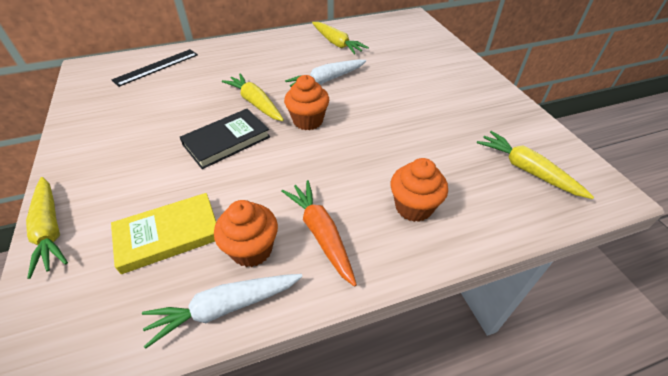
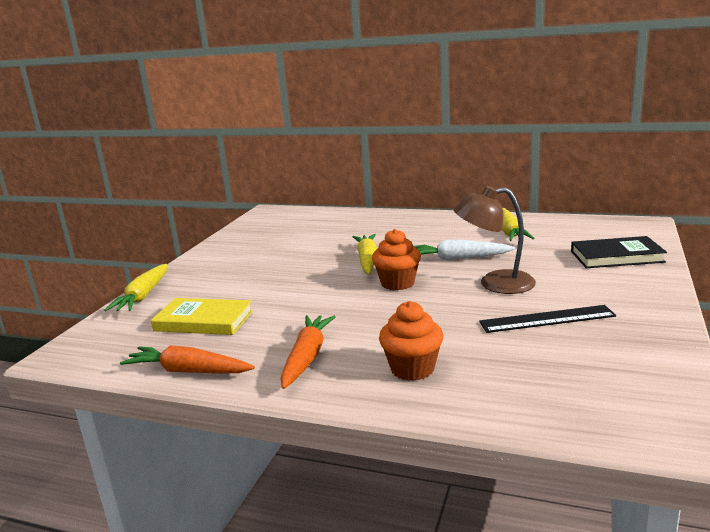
camera: 40 degrees right, 25 degrees down
(156, 67) = (318, 220): black ruler -> black ruler (547, 319)
(225, 308) = (188, 371): white carrot -> orange carrot
(226, 141) = (311, 279): black book -> black book (616, 256)
(252, 249) = (245, 348): orange cupcake -> none
(379, 98) = (495, 283): none -> brown lamp
(527, 170) = (589, 384): yellow carrot -> none

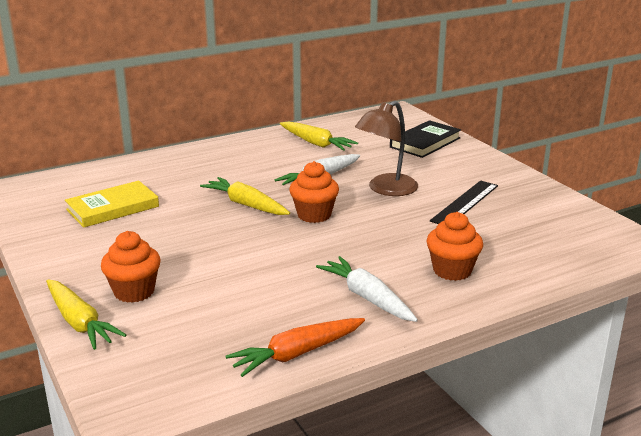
camera: 50 degrees left, 5 degrees up
(198, 290) = (134, 292): none -> orange cupcake
(203, 321) = (211, 313): yellow book -> yellow book (113, 208)
(307, 357) = (367, 298): orange carrot -> white carrot

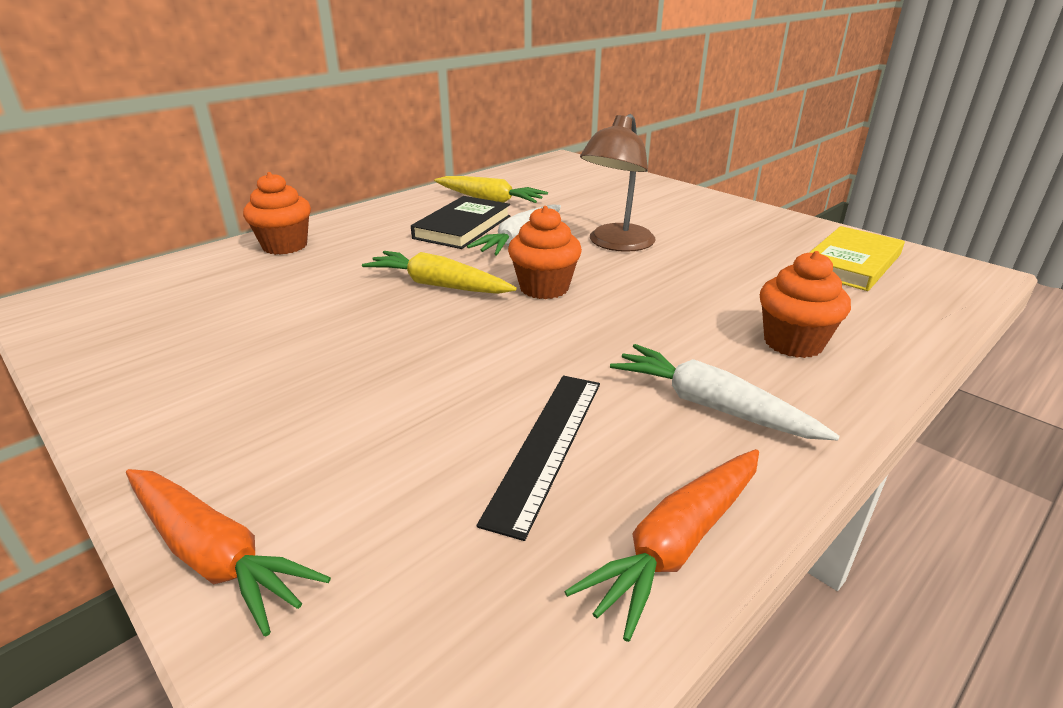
camera: 15 degrees left, 5 degrees up
(79, 322) = (214, 555): yellow carrot -> orange carrot
(113, 208) = (230, 315): yellow book -> yellow book (851, 263)
(134, 292) = (310, 462): orange cupcake -> orange cupcake (285, 246)
(425, 142) = (620, 187): black book -> black book (462, 227)
(465, 203) = (727, 250): black ruler -> black ruler (547, 446)

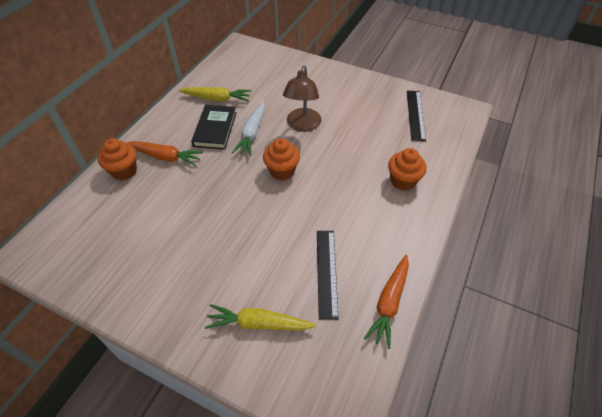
camera: 20 degrees left, 20 degrees up
(214, 555) = (230, 364): orange carrot -> orange carrot (165, 157)
(439, 285) = (229, 183): yellow carrot -> yellow carrot (259, 324)
(712, 406) = (381, 230): white carrot -> none
(851, 263) = (415, 115): yellow book -> black ruler

